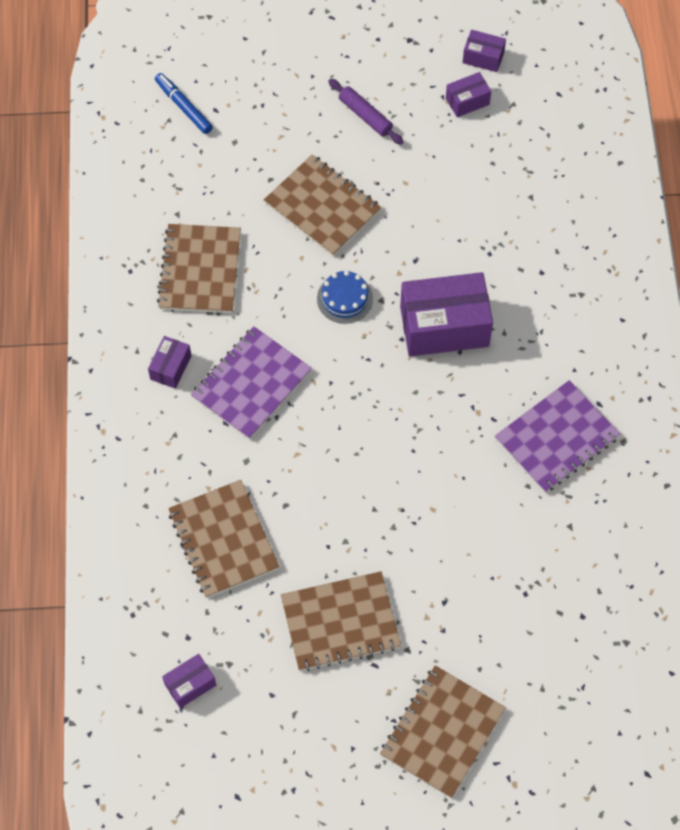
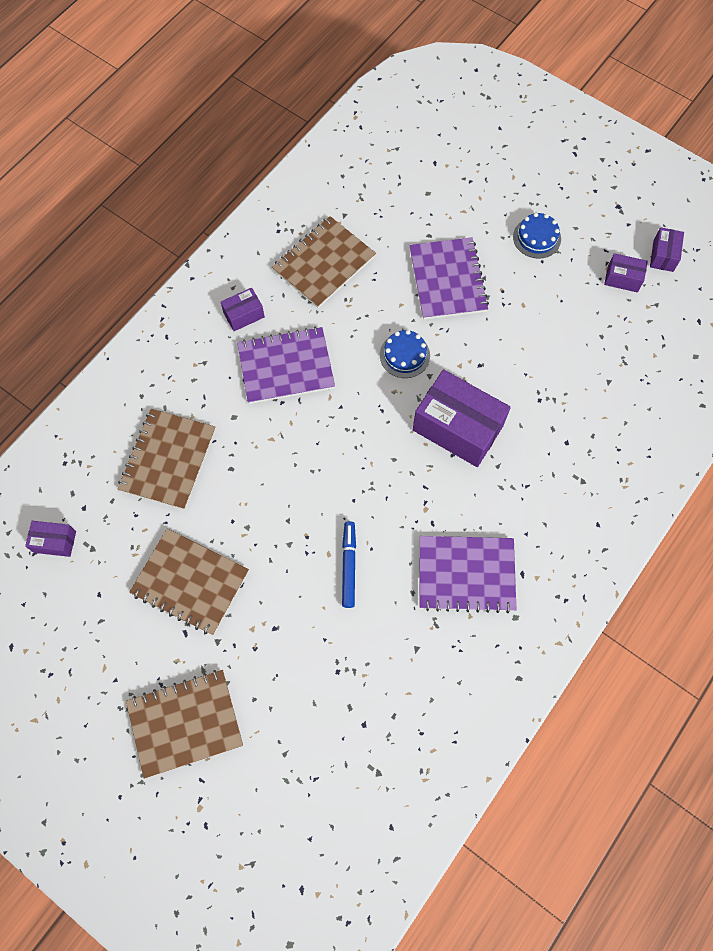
camera: 40 degrees right, 5 degrees up
(184, 107) = (415, 146): blue marker -> blue marker (348, 566)
(322, 207) = (447, 280): brown notebook -> purple notebook
(365, 116) = (537, 238): purple rolling pin -> blue cake
(483, 58) = (663, 255): purple box -> purple box turned 45 degrees clockwise

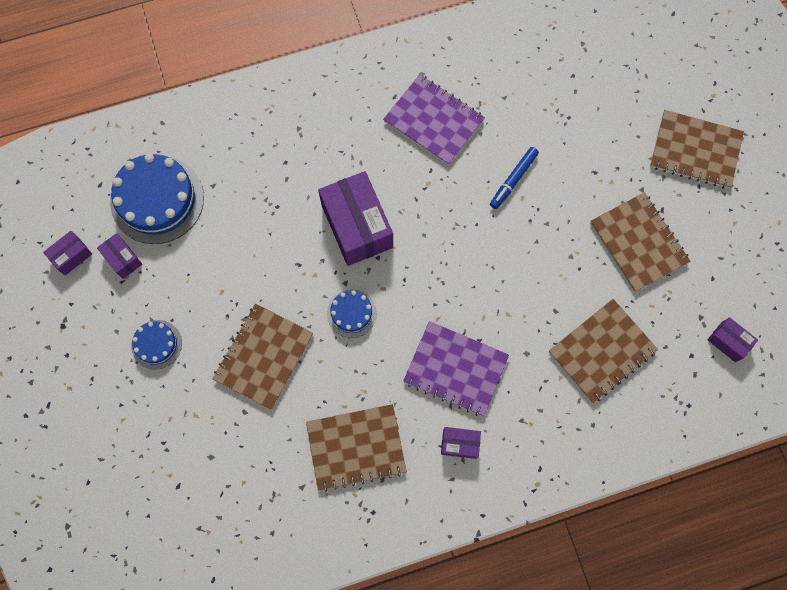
camera: 145 degrees left, 5 degrees up
(447, 280) = (263, 357): purple notebook -> brown notebook
(642, 340) = (157, 199): none -> blue cake

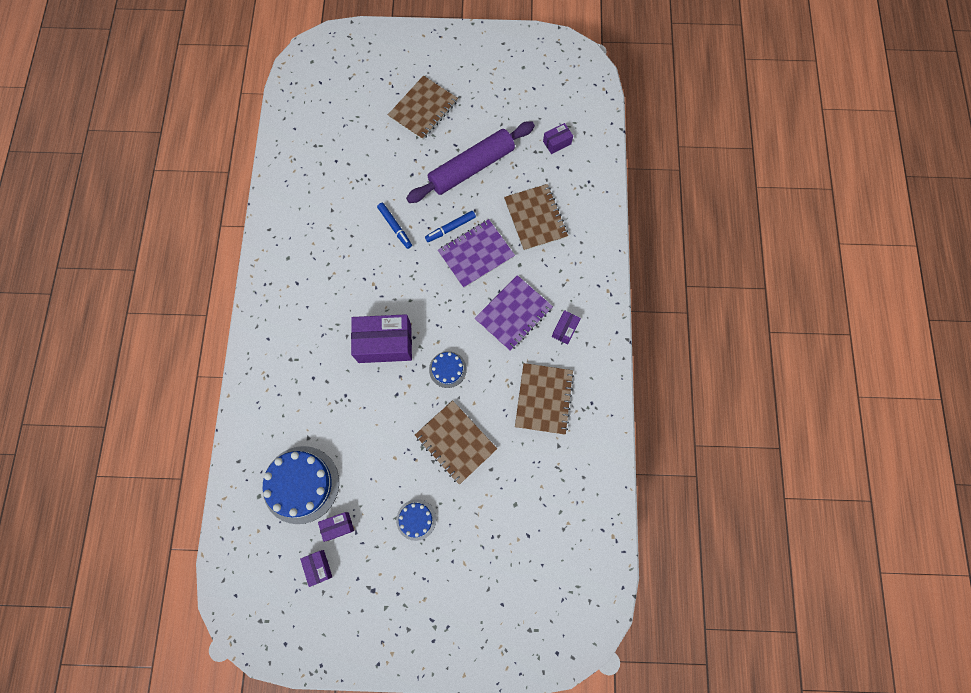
camera: 70 degrees left, 0 degrees up
(433, 121) = (328, 263): purple notebook -> purple notebook (476, 254)
(541, 248) = (451, 228): none -> blue marker
(638, 243) = (471, 168): brown notebook -> purple rolling pin

